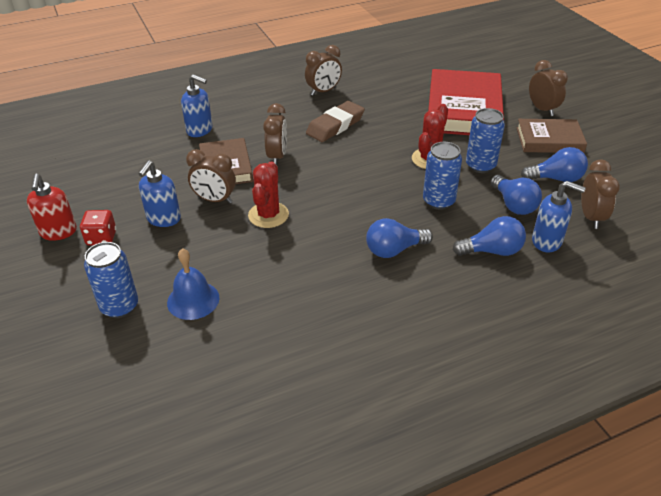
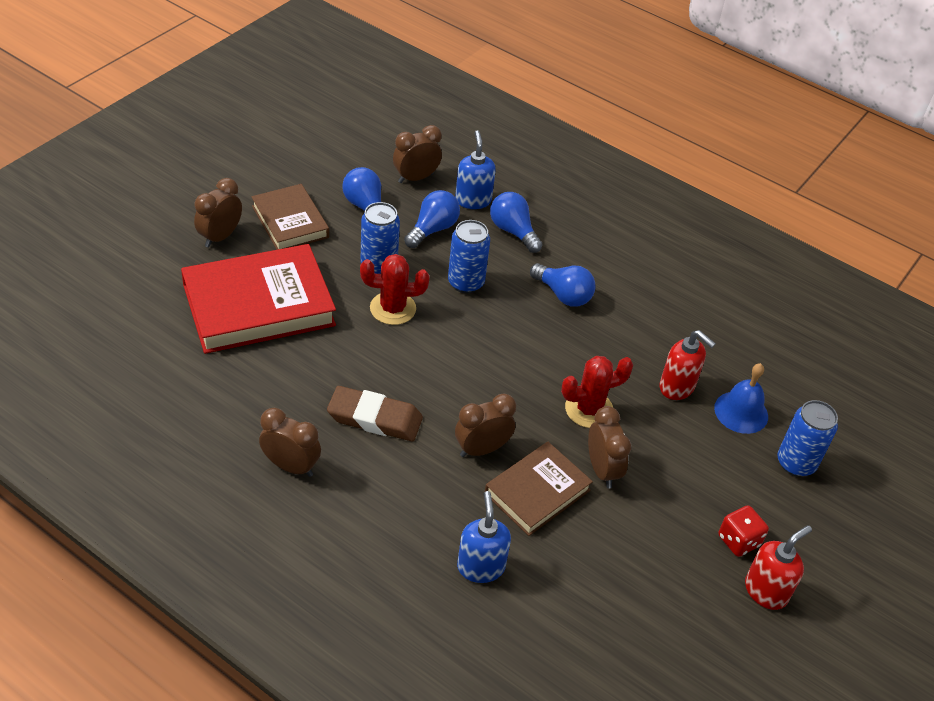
camera: 125 degrees left, 5 degrees up
(163, 219) = (667, 501): blue soap dispenser -> none
(249, 273) = (677, 387): none -> red soap dispenser

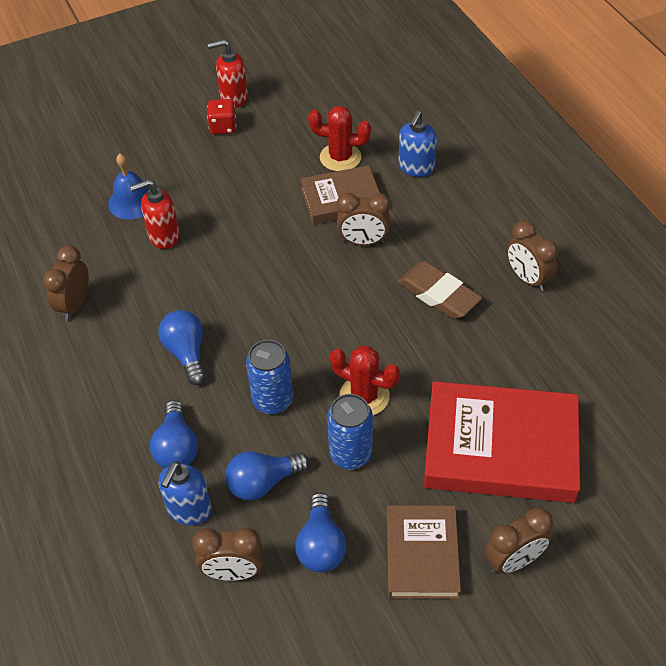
camera: 145 degrees left, 5 degrees up
(589, 409) = (252, 243): red cactus -> red cactus (340, 157)
(602, 470) = (280, 197): brown clock -> brown clock (75, 305)
(677, 387) = (163, 236): red soap dispenser -> red soap dispenser turned 90 degrees counterclockwise
(796, 463) = (130, 156): blue can -> none

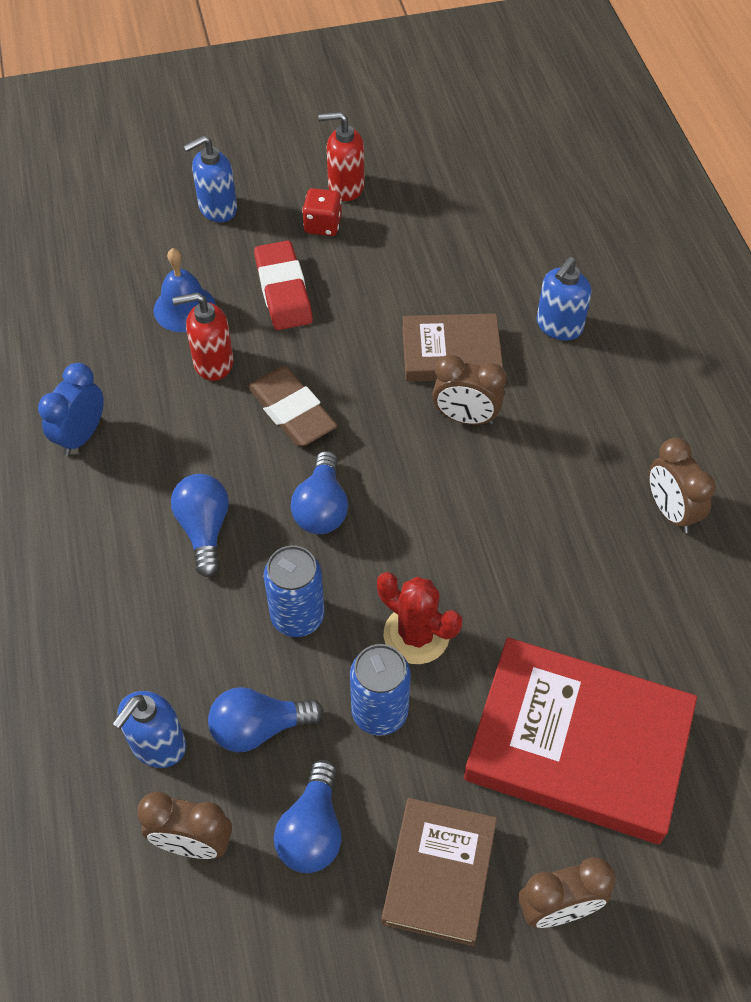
camera: 10 degrees right, 5 degrees up
(75, 305) = (81, 436): brown clock -> blue clock
(139, 128) = (217, 208): none -> blue soap dispenser
(177, 447) = (162, 656): blue light bulb -> blue light bulb (321, 508)
(205, 177) = (283, 290): none -> red eraser
(340, 157) = (463, 294): red cactus -> none
(438, 294) = (546, 511): brown eraser -> brown eraser (291, 411)

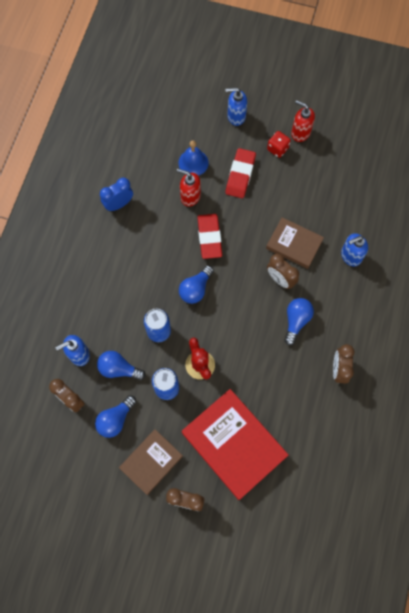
camera: 30 degrees right, 15 degrees up
(204, 529) = (144, 273): blue light bulb -> blue light bulb (296, 321)
(291, 411) = (209, 237): brown eraser -> red eraser

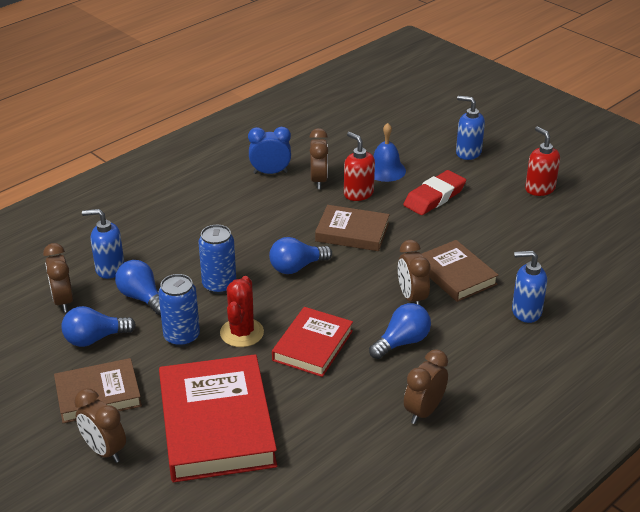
camera: 30 degrees right, 35 degrees down
(156, 196) = (318, 181): none -> brown clock
(209, 237) = (352, 232): red eraser -> brown book
(247, 352) = (312, 345): none -> red book
(277, 149) = (499, 192): red dice -> none

